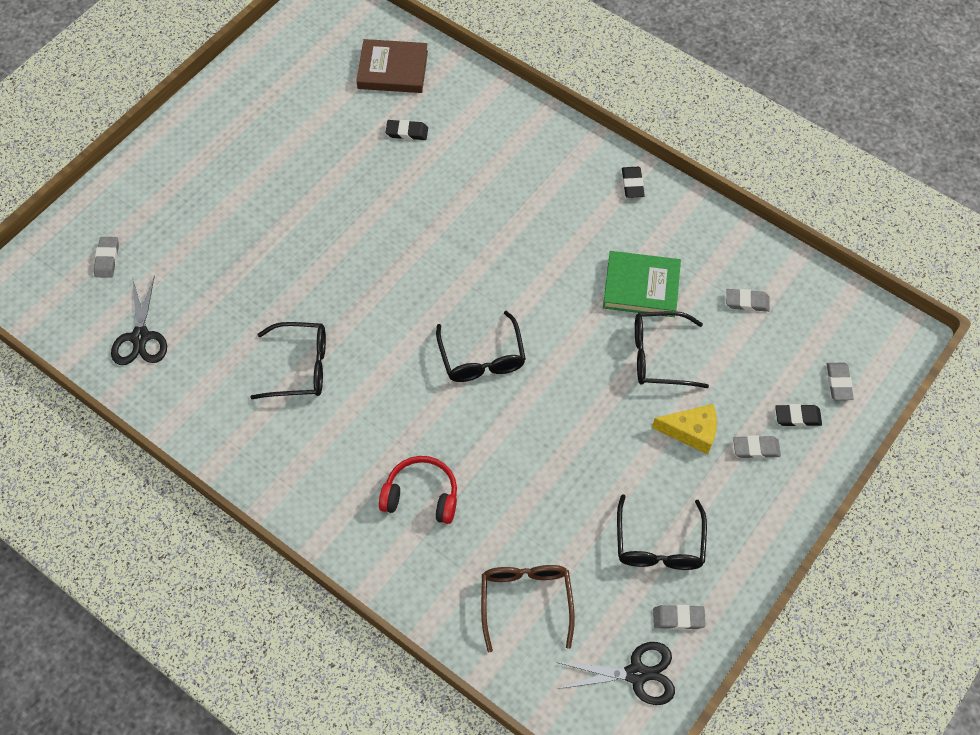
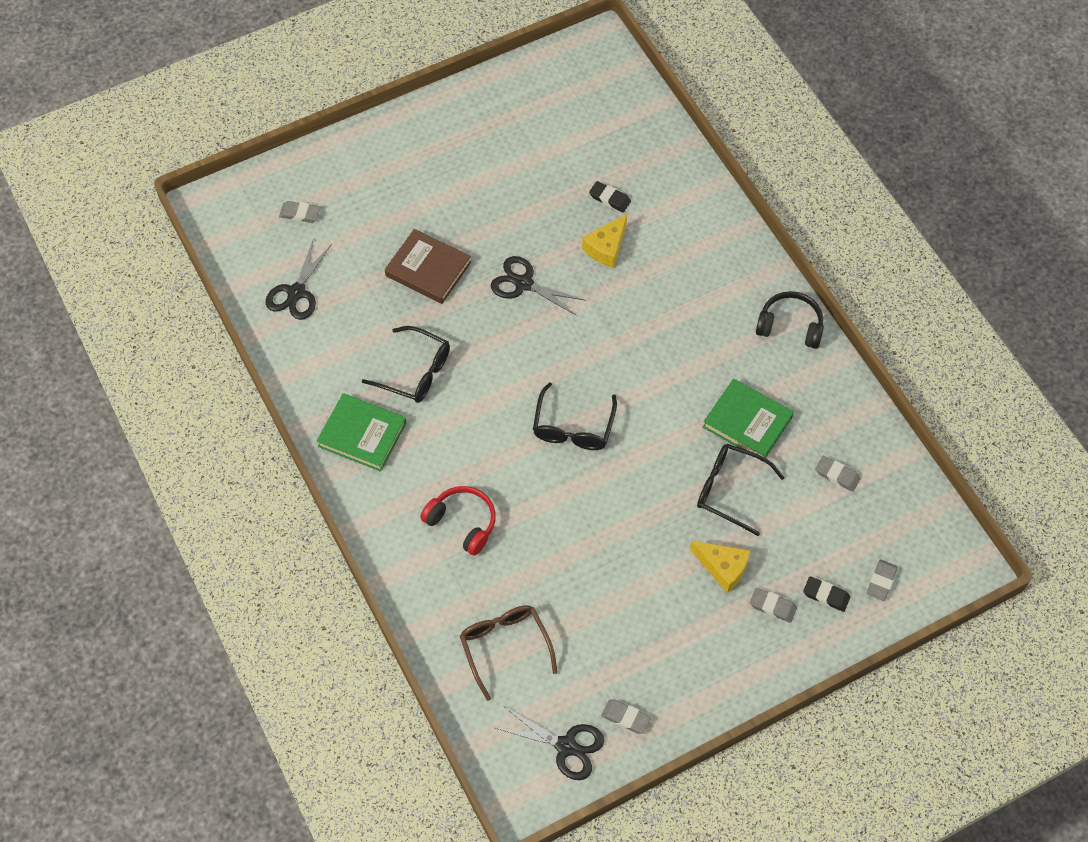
camera: 25 degrees right, 0 degrees up
(107, 259) = (300, 214): grey eraser -> grey eraser turned 75 degrees clockwise
(277, 451) = (362, 434): none -> green book
(364, 241) = (523, 284): none -> black scissors
(393, 70) = (626, 135): brown book -> brown book (428, 269)
(427, 178) = (606, 248): none -> yellow cheese
(526, 601) = (505, 647): brown glasses -> brown glasses turned 45 degrees counterclockwise
(632, 184) = (790, 326): black eraser -> black headphones
(659, 544) = (642, 650): black glasses -> none

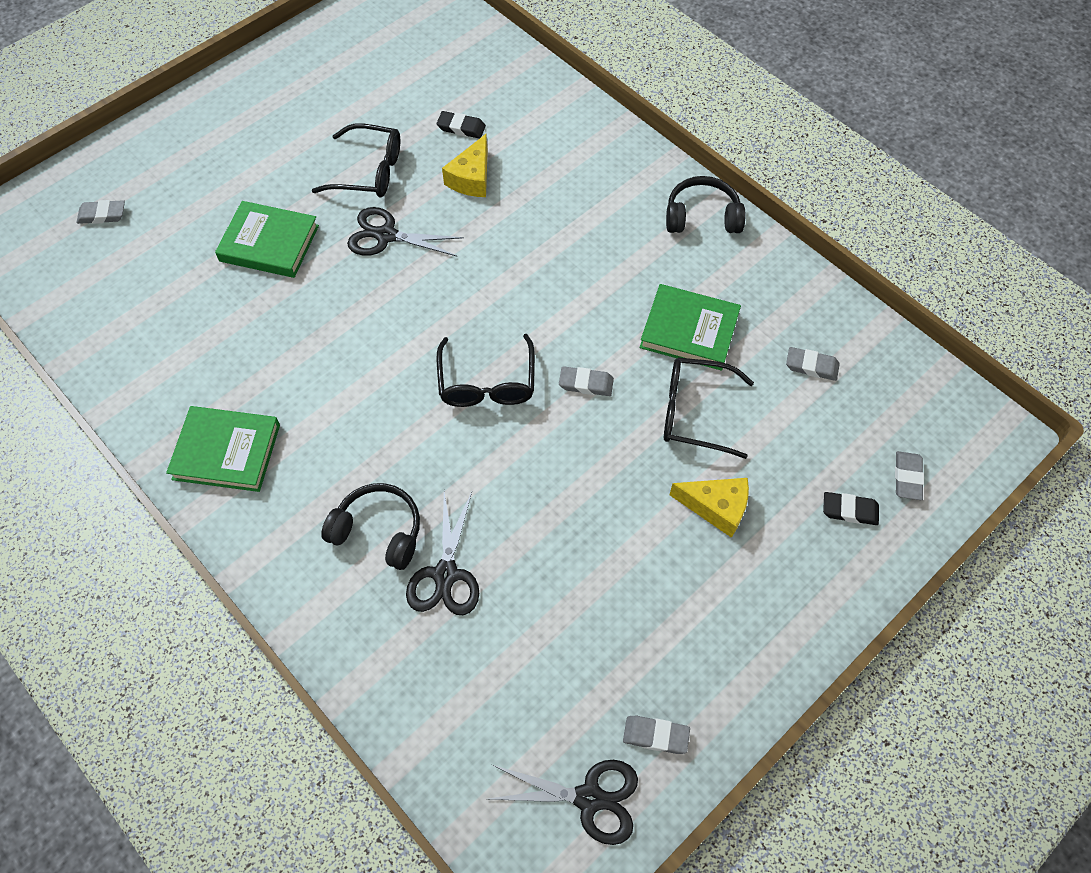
camera: 15 degrees left, 0 degrees up
(296, 293) = (113, 303): black scissors -> black scissors (446, 575)
(415, 372) = (278, 362): black glasses -> black glasses (369, 171)
(428, 269) = (269, 243): brown book -> green book
(462, 522) = (378, 531): red headphones -> black headphones
(505, 647) = (472, 680): brown glasses -> none
(772, 606) = (791, 540): grey eraser -> grey eraser (586, 384)

